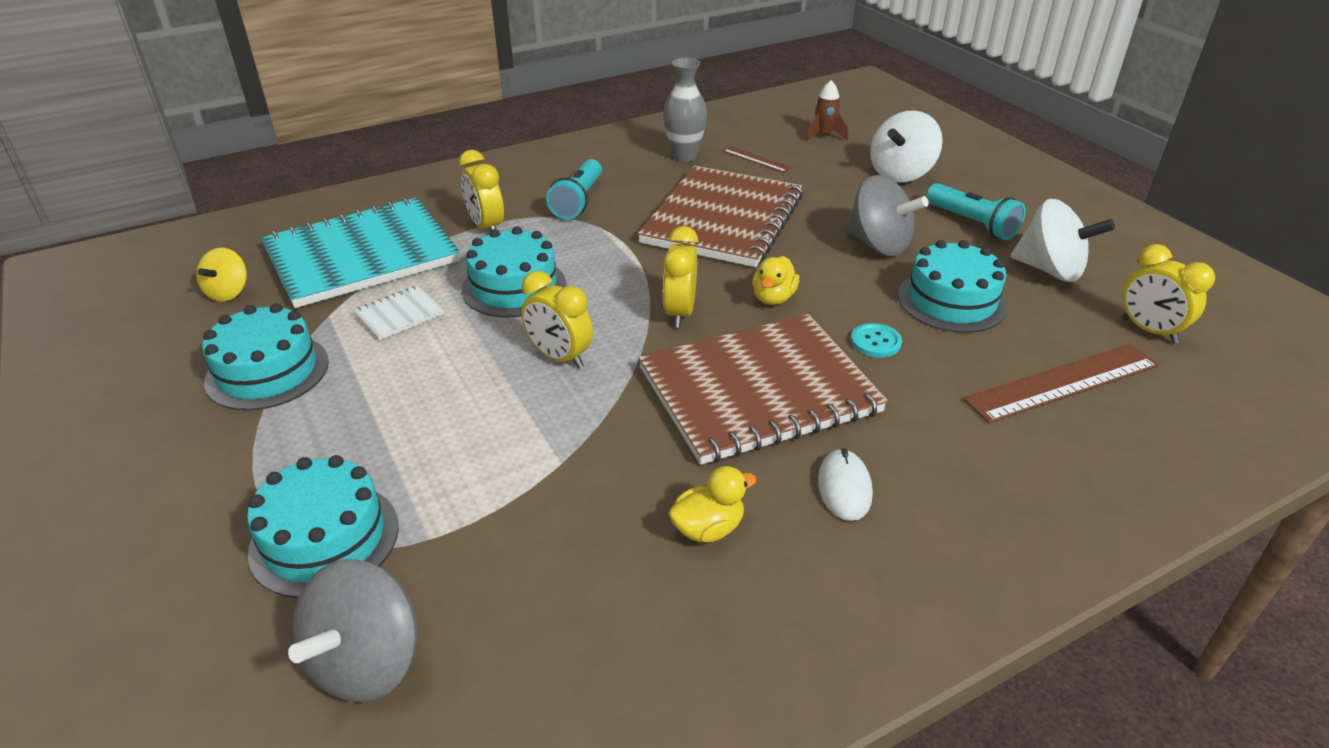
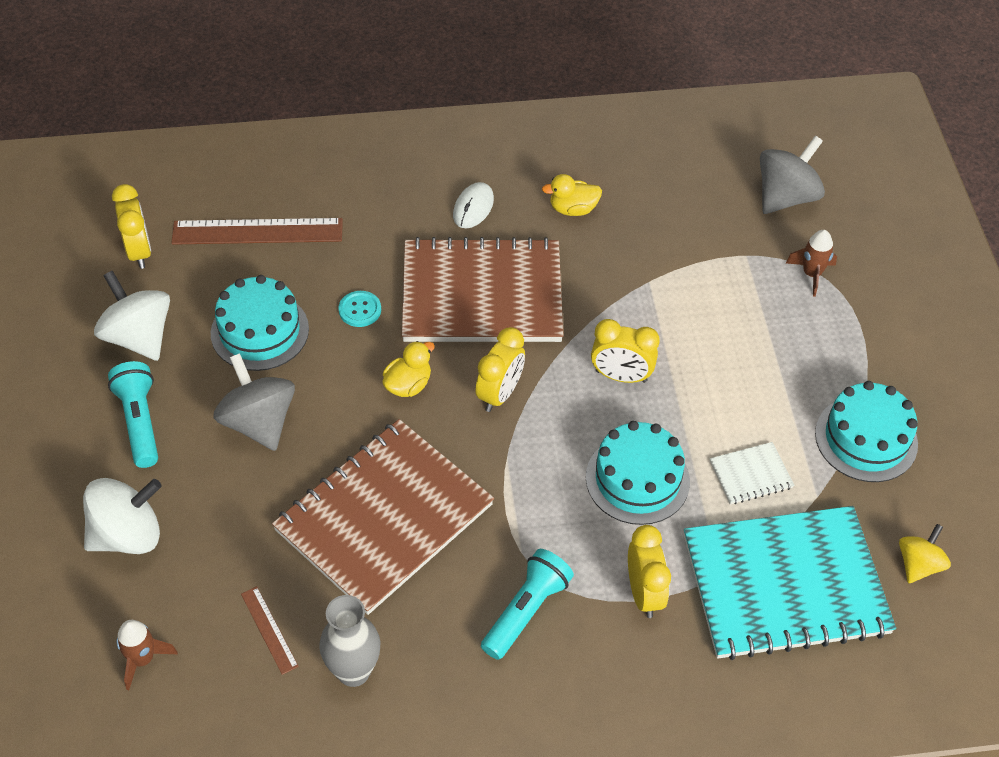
camera: 160 degrees left, 15 degrees up
(324, 539) = (811, 274): turquoise cake -> brown rocket
(560, 357) = (621, 376): yellow clock -> yellow clock turned 135 degrees clockwise

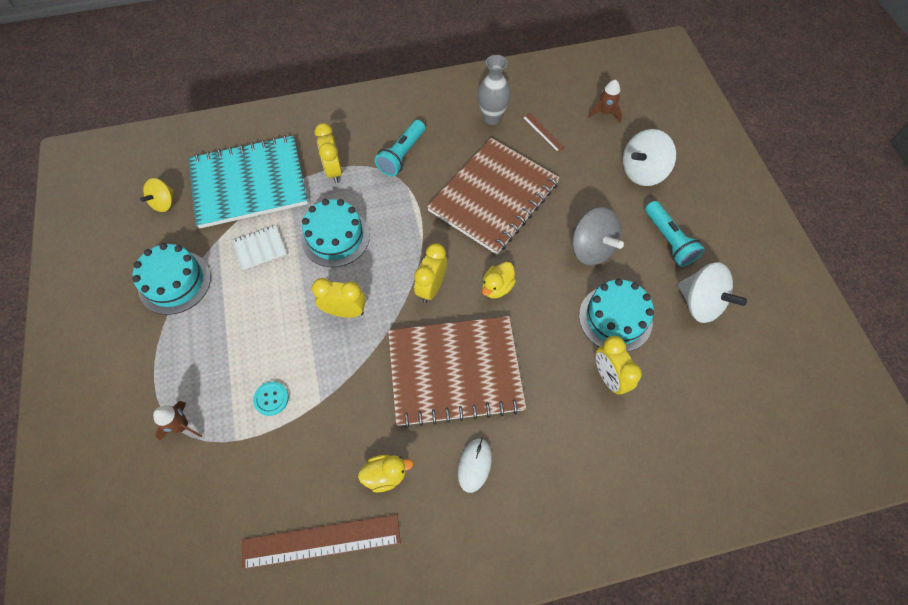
camera: 175 degrees right, 10 degrees up
(139, 251) = (737, 380): yellow clock -> yellow clock (609, 377)
(257, 231) = (651, 413): brown ruler -> brown ruler (321, 541)
(360, 310) = (546, 346): turquoise button -> turquoise button (271, 399)
(785, 197) = (187, 517): grey spinning top -> none

